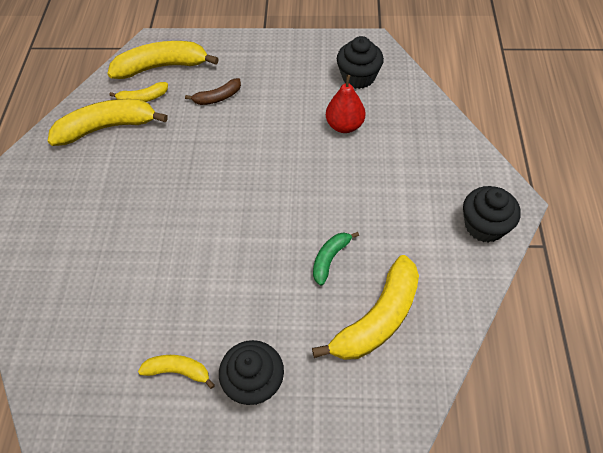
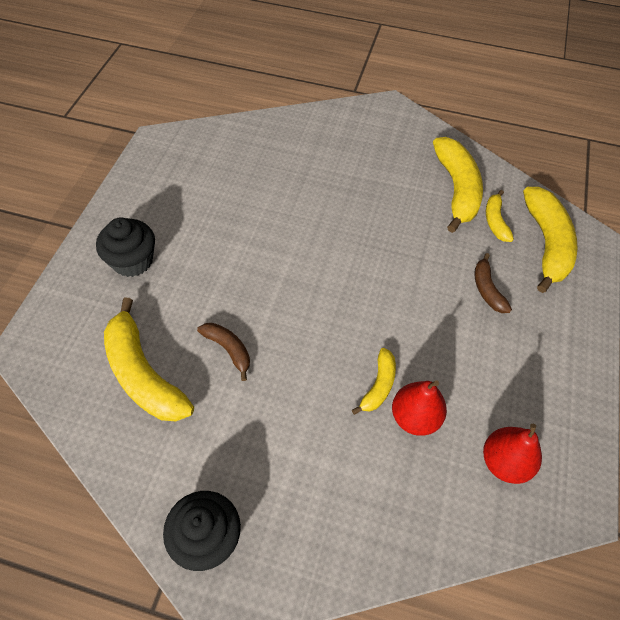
camera: 100 degrees right, 0 degrees up
(178, 371) = (169, 212): yellow banana -> yellow banana (379, 385)
(330, 259) = (228, 349): green banana -> brown banana
(358, 77) = (504, 462): black cupcake -> red pear

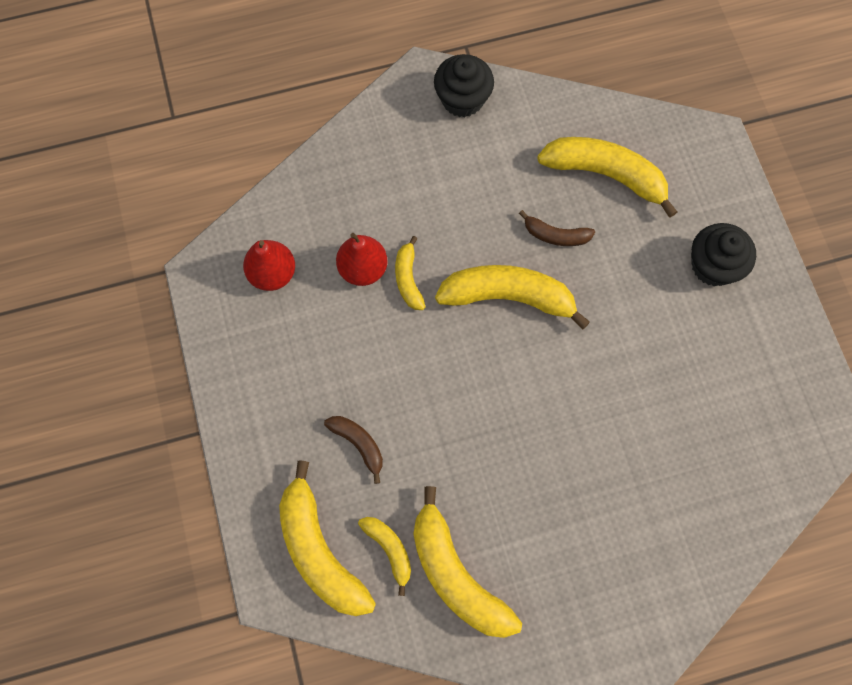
camera: 150 degrees right, 15 degrees up
(304, 325) = (508, 297): none -> yellow banana

